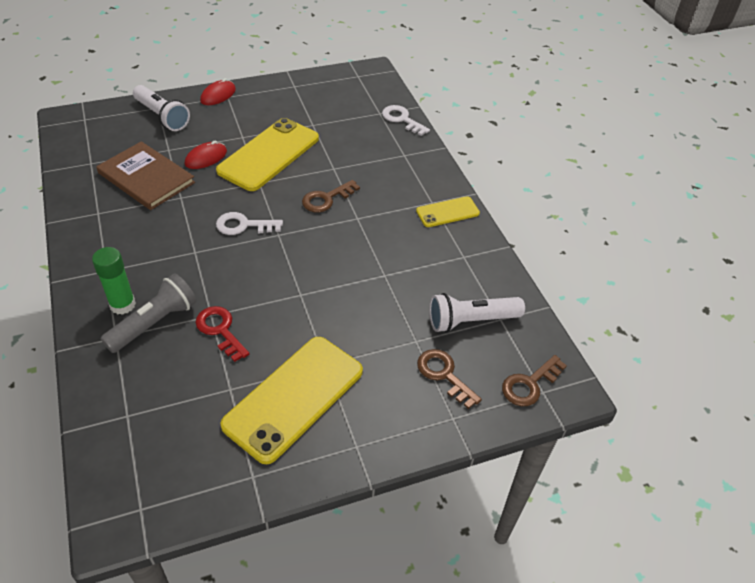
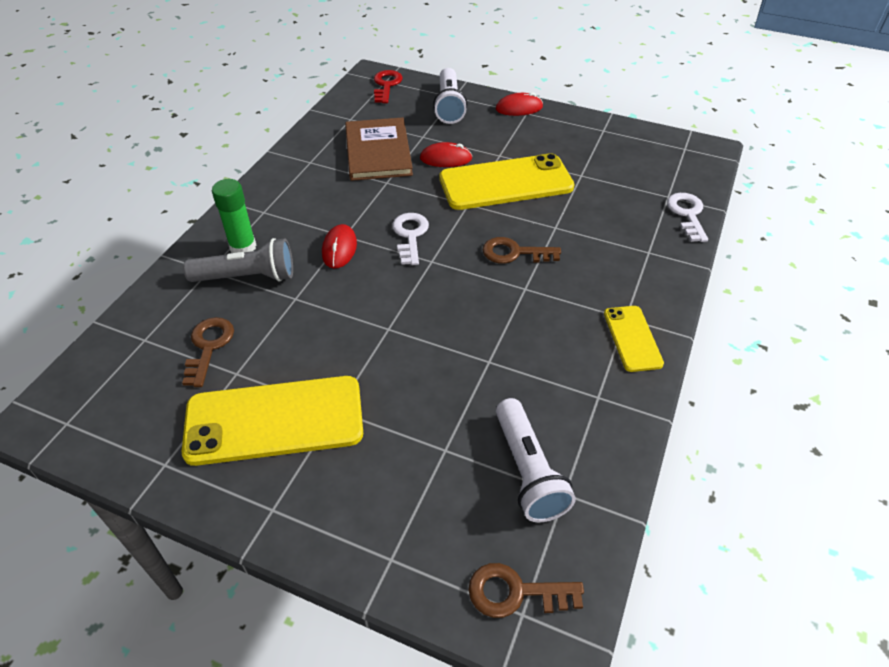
camera: 45 degrees right, 0 degrees up
(202, 263) = (339, 249): none -> red mouse
(220, 330) = (287, 316): red key -> red key (386, 85)
(243, 225) = (410, 235): white key -> white key turned 45 degrees clockwise
(444, 374) = (433, 506): brown key -> brown key (209, 346)
(447, 212) = (632, 338): yellow phone -> yellow phone turned 60 degrees clockwise
(471, 320) = (528, 471): white flashlight -> white flashlight turned 135 degrees counterclockwise

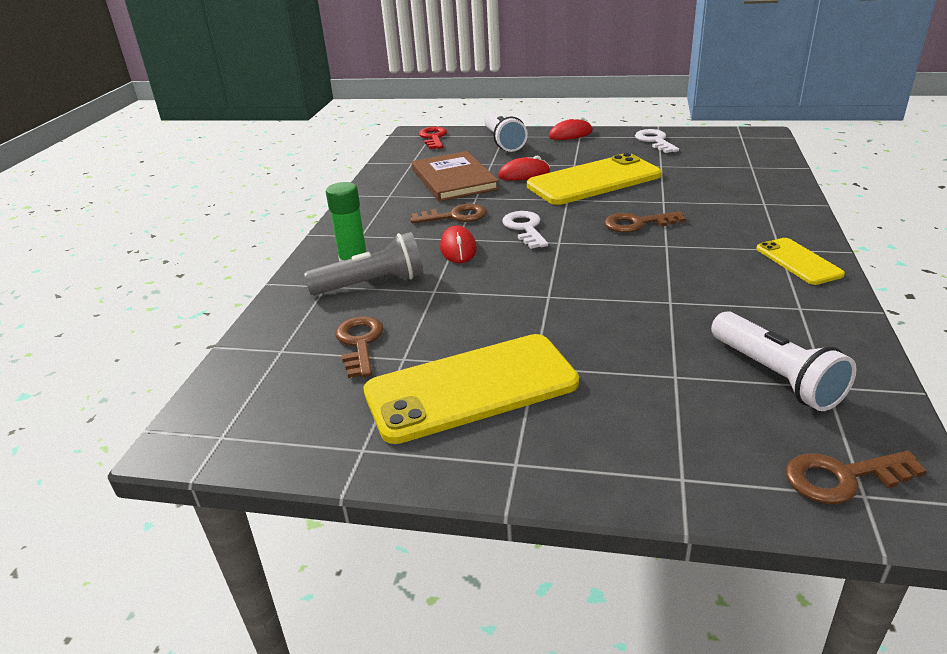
camera: 10 degrees left, 15 degrees down
(356, 205) = (455, 216): none -> brown key
(687, 214) = (779, 175): white key -> white key (655, 141)

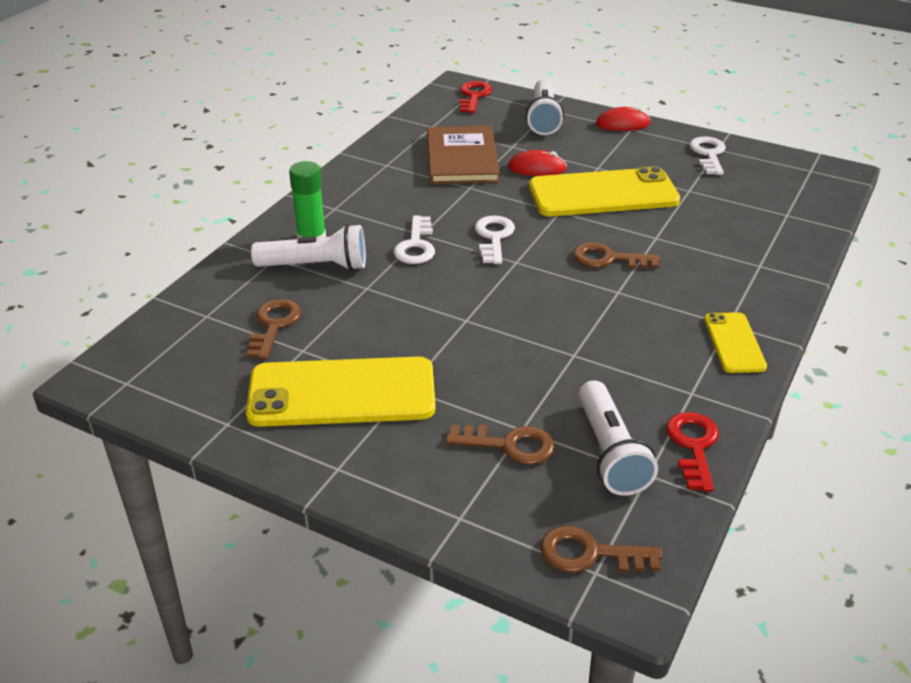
camera: 15 degrees right, 5 degrees up
(372, 284) = (316, 266): grey flashlight -> white flashlight
(455, 216) = (435, 206): brown key -> brown key (509, 445)
(458, 248) = (416, 246): red mouse -> white key
(844, 351) = (693, 446): none -> red key

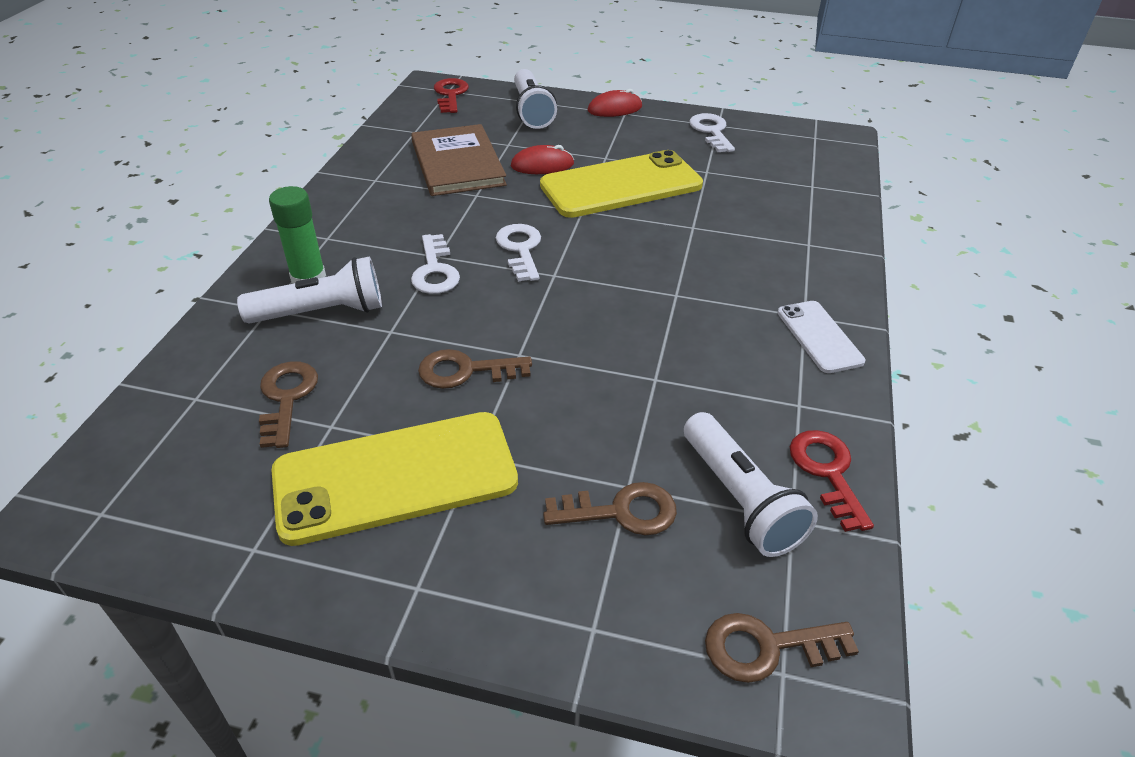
camera: 15 degrees left, 5 degrees up
(608, 259) = (652, 258): brown key -> brown key (465, 371)
(734, 343) = (819, 337): yellow phone -> white phone

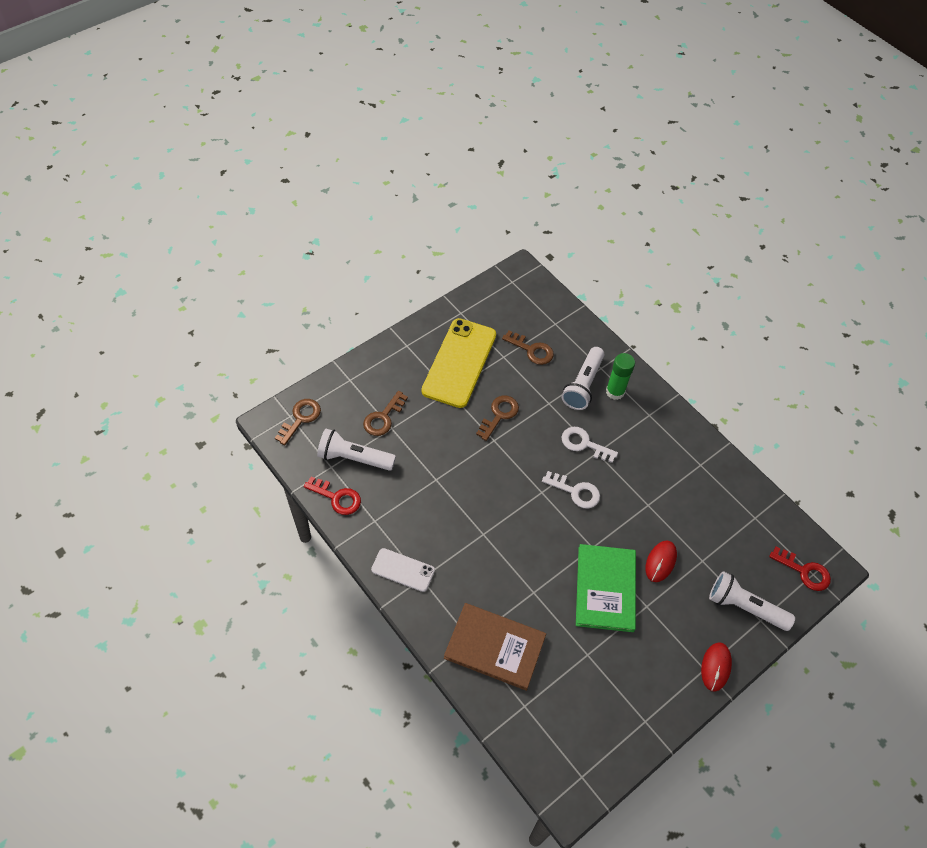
camera: 125 degrees right, 15 degrees up
(457, 163) = (693, 517): brown book -> brown book (495, 647)
(621, 185) = (605, 589): yellow phone -> green book
(711, 131) = (638, 707): white key -> none

